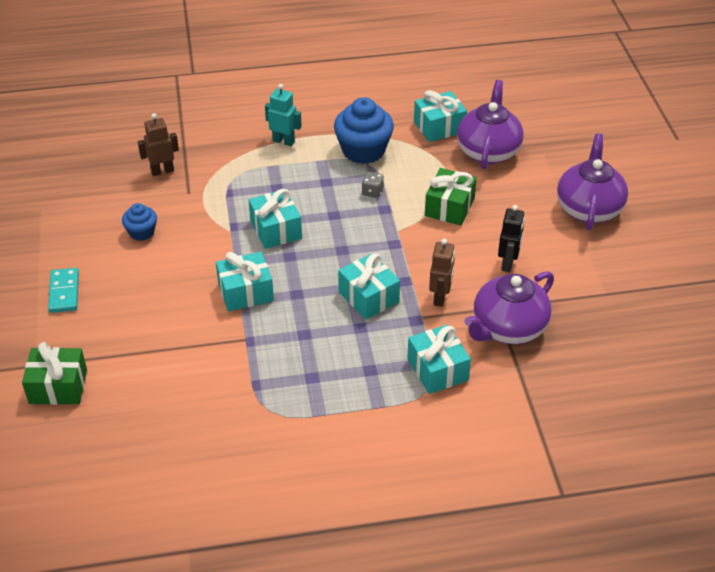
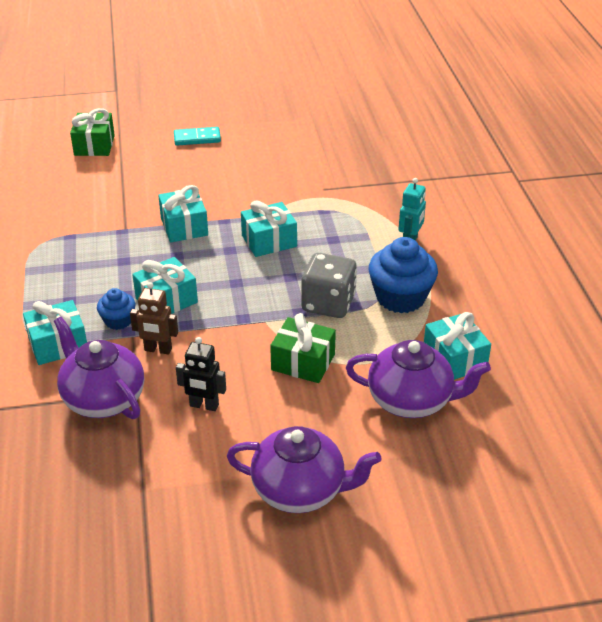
camera: 90 degrees right, 5 degrees down
(141, 232) = (268, 168): blue cupcake -> blue cupcake (118, 321)
(162, 171) = (355, 173): brown robot -> none
(372, 192) = (328, 304): grey dice -> grey dice, size x2.23

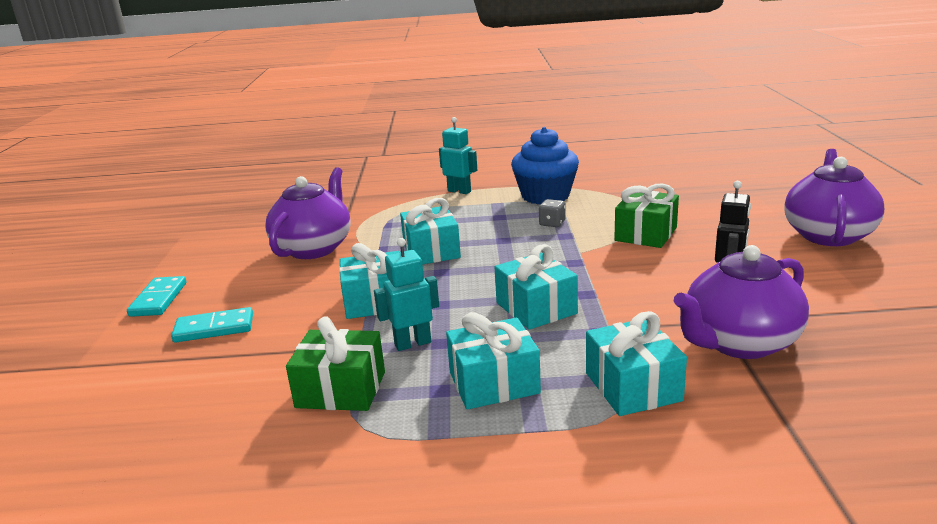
camera: 80 degrees left, 15 degrees down
(94, 145) = (85, 389): green gift -> green gift (341, 389)
(118, 321) = (577, 340): blue cupcake -> none
(125, 250) = (412, 343): none -> turquoise robot
(155, 169) = (214, 328): none -> turquoise domino
(158, 350) = (635, 310): brown robot -> none
(328, 304) = (552, 223): grey dice -> grey dice, size x0.45
(411, 401) = (690, 195): purple teapot -> purple teapot (314, 248)
(454, 359) = (632, 180): turquoise gift -> turquoise gift (494, 383)

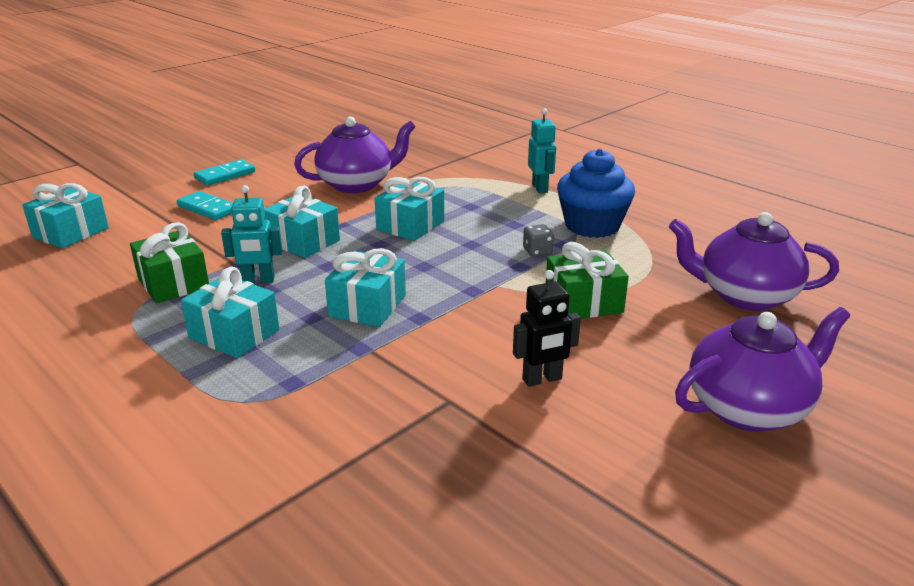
camera: 45 degrees right, 5 degrees up
(412, 343) = (258, 280): turquoise robot -> turquoise robot turned 150 degrees clockwise
(633, 387) = (285, 395): turquoise gift -> turquoise gift (71, 232)
(739, 343) = (418, 425): purple teapot -> purple teapot (745, 296)

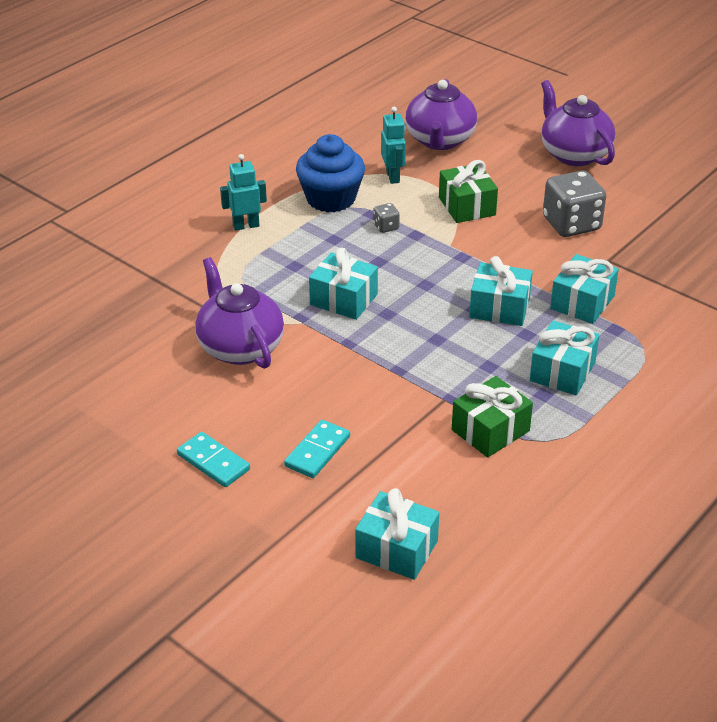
camera: 95 degrees left, 10 degrees up
(258, 280) = (473, 377): turquoise robot -> turquoise robot (393, 177)
(303, 241) = (389, 363): turquoise gift -> turquoise gift (582, 302)
(542, 379) = (571, 224): black robot -> grey dice

